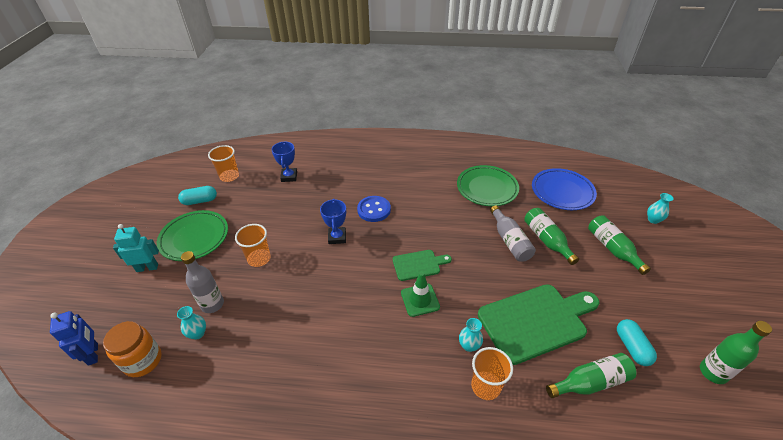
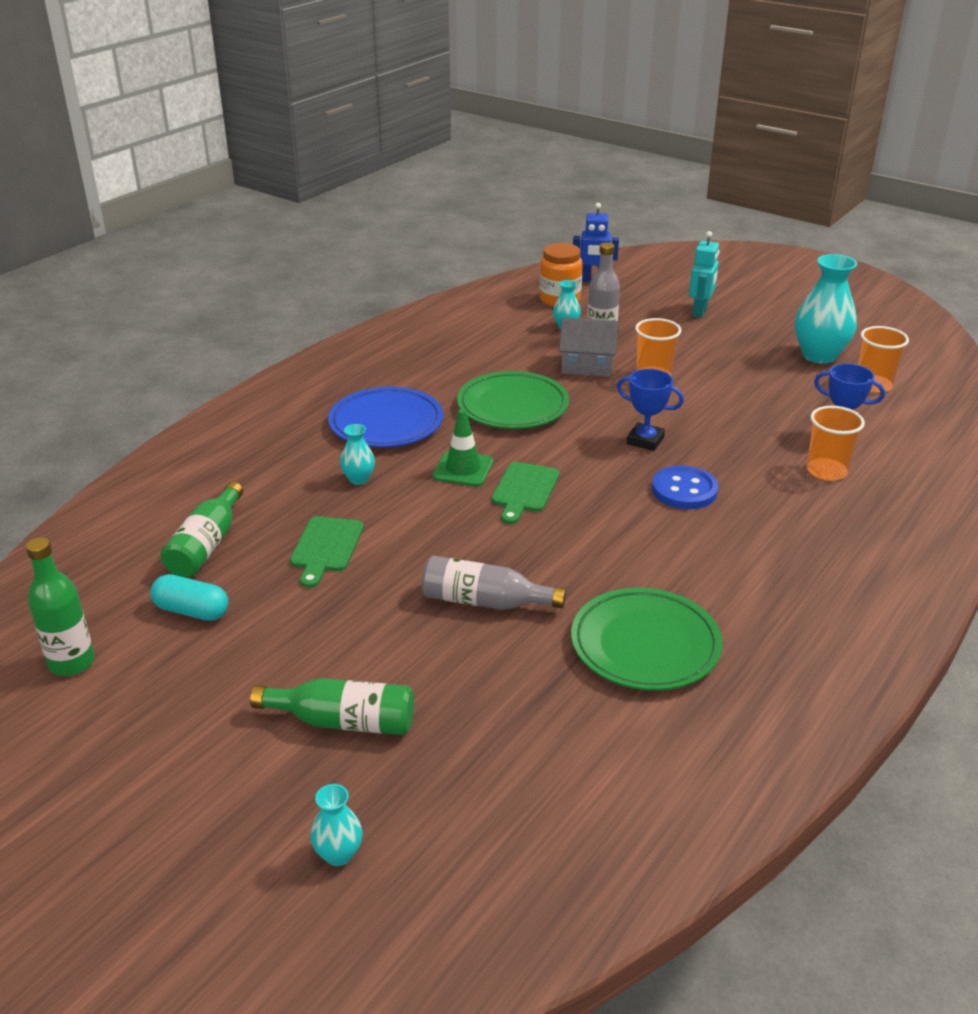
camera: 120 degrees right, 10 degrees down
(194, 238) = (734, 343): green plate -> green plate (513, 406)
(200, 201) = (819, 355): turquoise capsule -> turquoise vase
(258, 296) = (587, 365): none -> grey house
(485, 386) = (301, 469): orange cup -> orange cup (826, 471)
(535, 321) = (326, 547): green cutting board -> green cutting board, size x0.53
(546, 240) = (445, 647): green bottle -> none
(562, 192) = (546, 757): blue plate -> blue plate (386, 424)

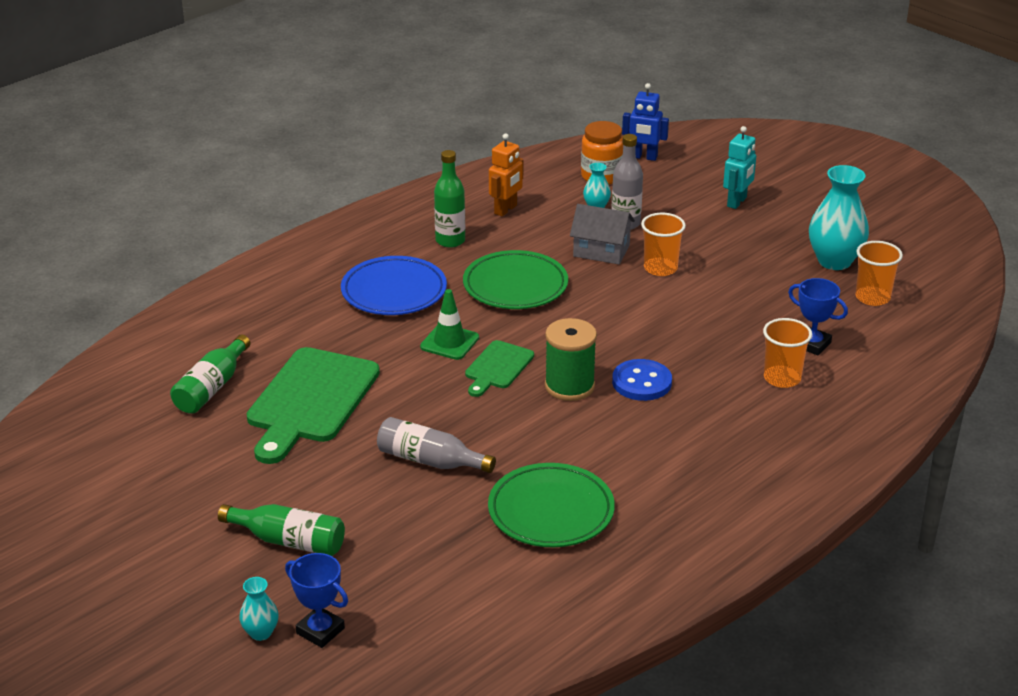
camera: 10 degrees right, 0 degrees up
(72, 663) = (88, 472): green bottle -> green bottle (450, 241)
(192, 611) = (189, 441): turquoise capsule -> none
(326, 547) = (310, 400): green cutting board -> green cutting board, size x1.90
(358, 479) = (355, 342): turquoise vase -> none
(476, 336) = (506, 210): none -> orange robot
(609, 502) = (569, 386): none -> green spool
(645, 440) = (626, 332): blue trophy -> blue trophy (320, 631)

